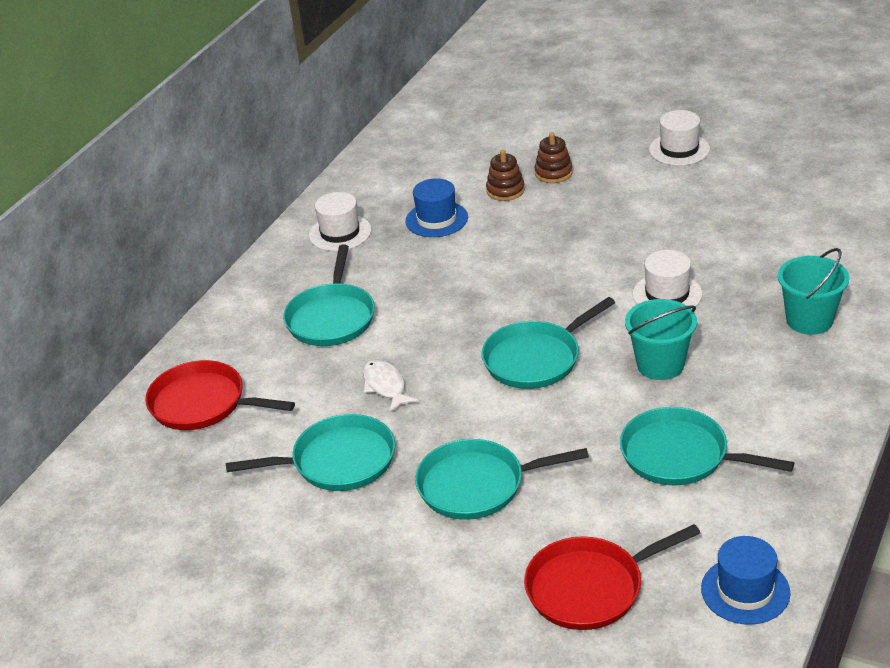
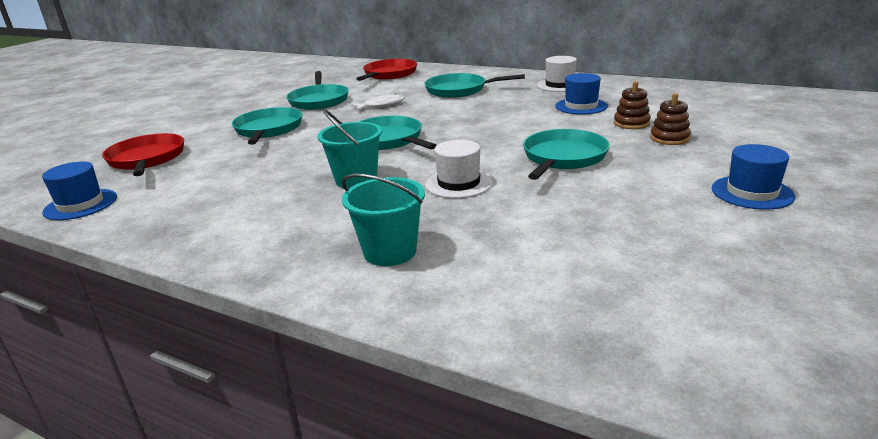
camera: 90 degrees right, 10 degrees down
(679, 149) = (752, 192): white hat -> blue hat
(680, 455) = (240, 185): turquoise pan -> turquoise pan (563, 157)

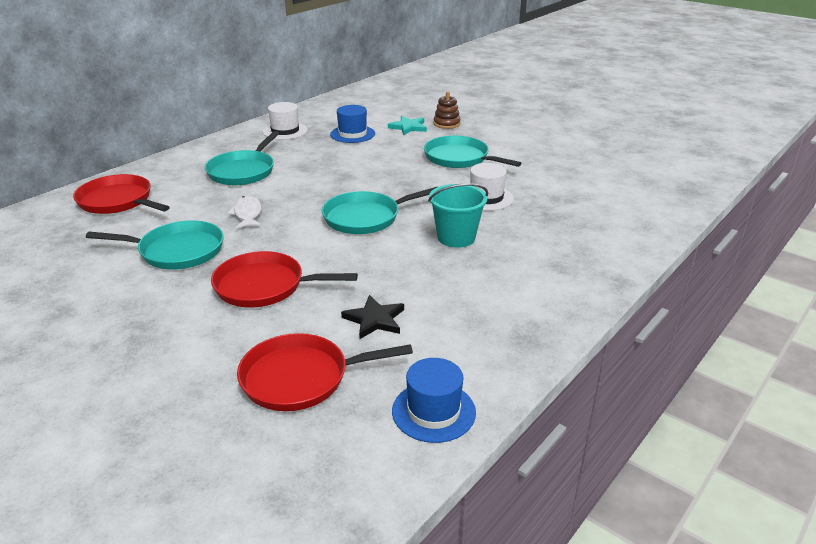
camera: 80 degrees left, 5 degrees up
(212, 169) = (375, 319): none -> black star
(268, 129) = (264, 286): turquoise pan -> red pan
(390, 252) = (588, 231): turquoise bucket -> none
(631, 123) = (408, 127): brown stacking toy -> turquoise star
(752, 192) = (540, 125): blue hat -> none

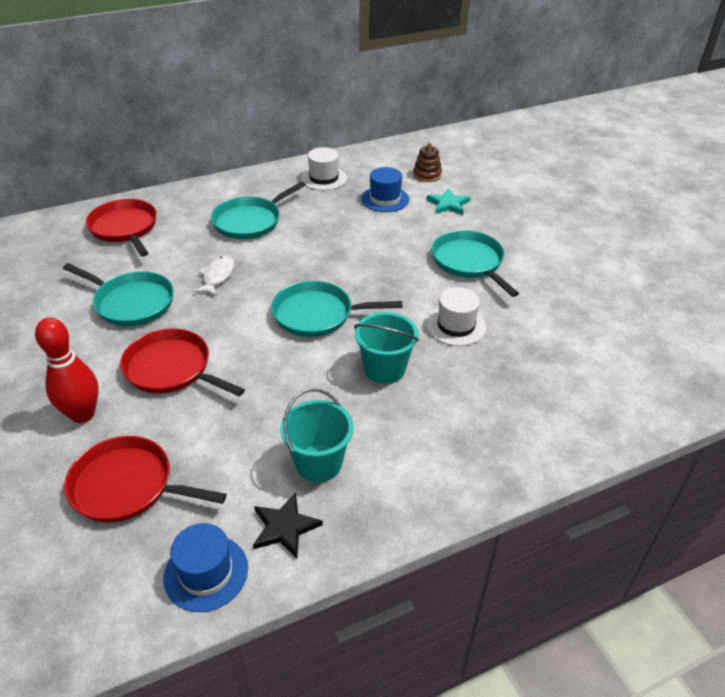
camera: 25 degrees right, 10 degrees up
(203, 342) = (82, 414): none -> red bowling pin
(375, 319) = (234, 444): black star -> black star (285, 527)
(446, 124) = (492, 209): brown stacking toy -> brown stacking toy (427, 175)
(460, 310) = (318, 463): none -> turquoise bucket

